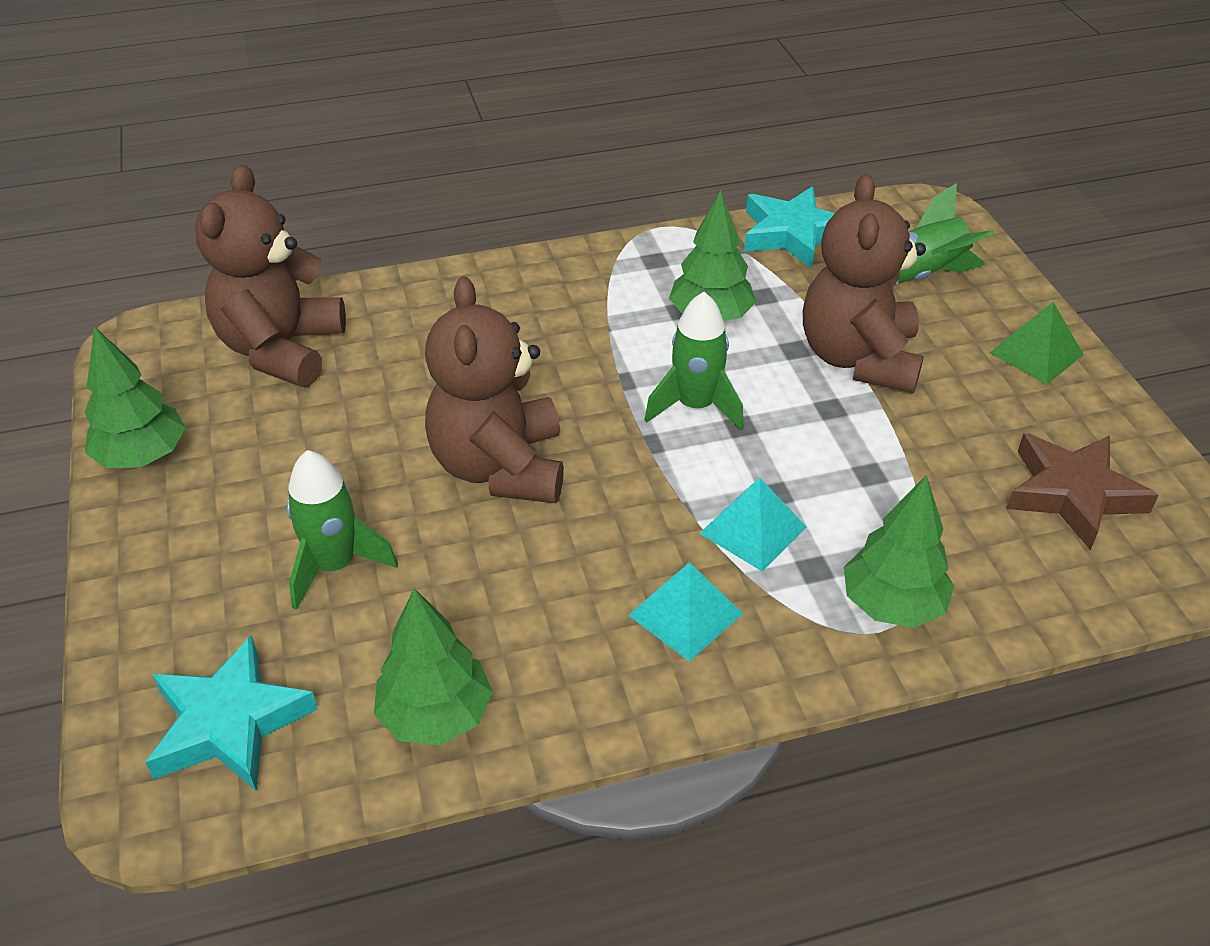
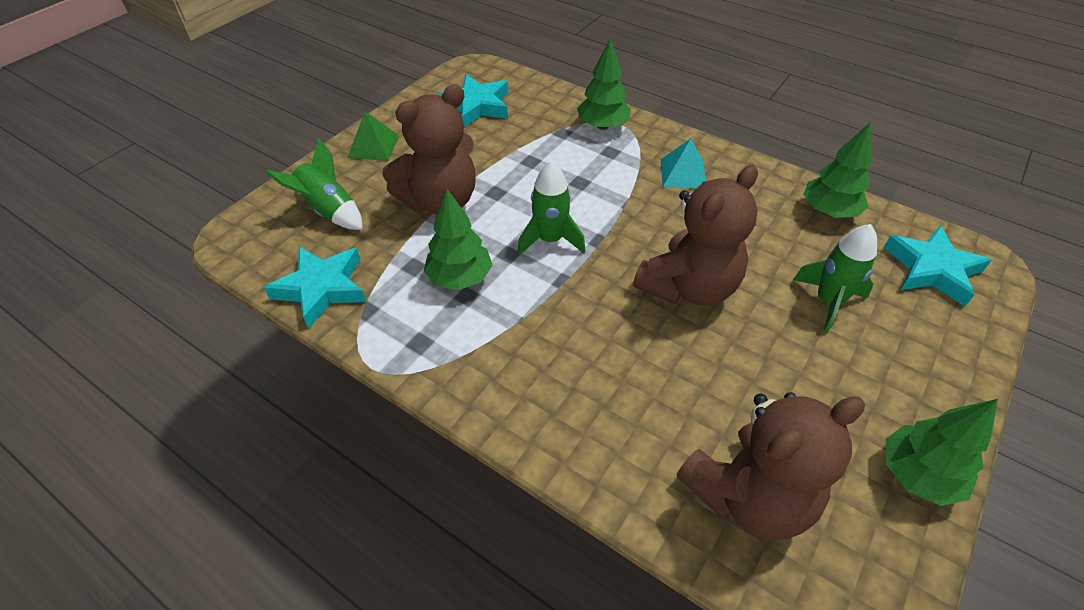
camera: 130 degrees left, 5 degrees up
(753, 530) = (611, 178): turquoise pyramid -> none
(1073, 494) = (477, 106): brown star -> turquoise star

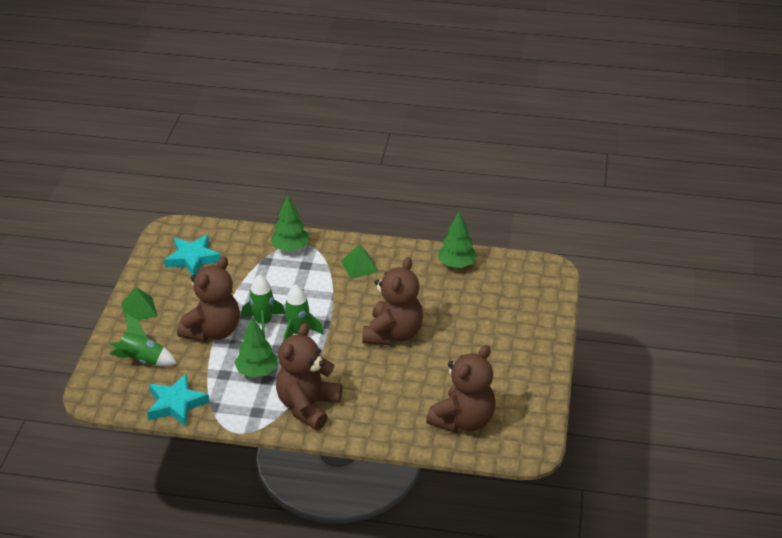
camera: 25 degrees left, 10 degrees down
(498, 362) = (308, 406): none -> brown teddy bear
(683, 173) = (359, 266): turquoise pyramid -> green pyramid
(828, 302) = (472, 318): green rocket -> green rocket (263, 323)
(917, 475) = (538, 385): green tree -> none
(932, 269) = (523, 282): turquoise star -> none

